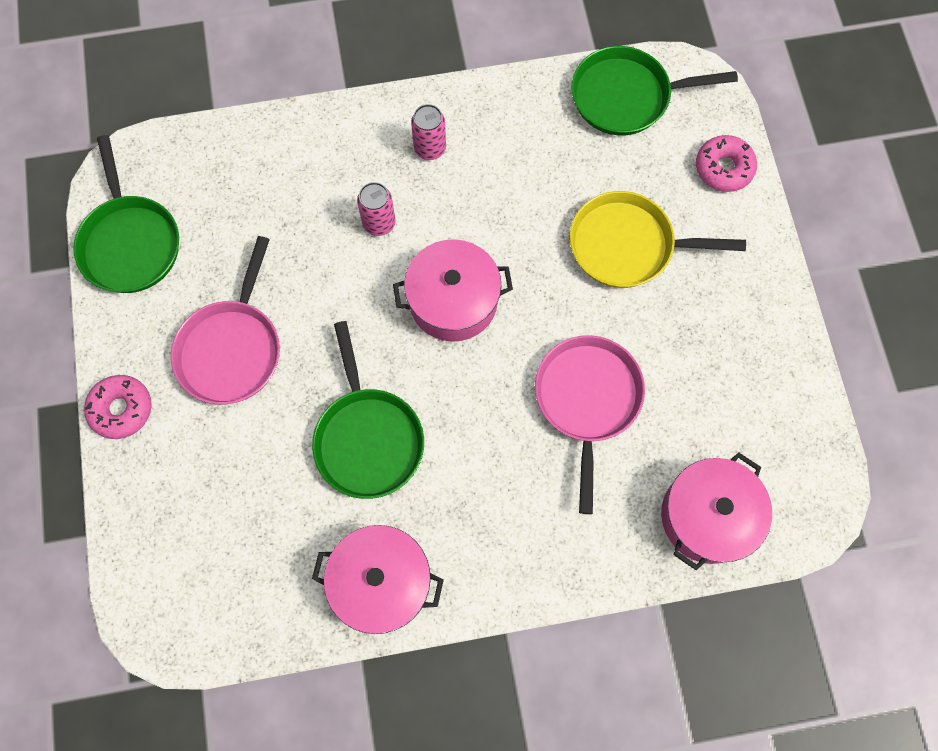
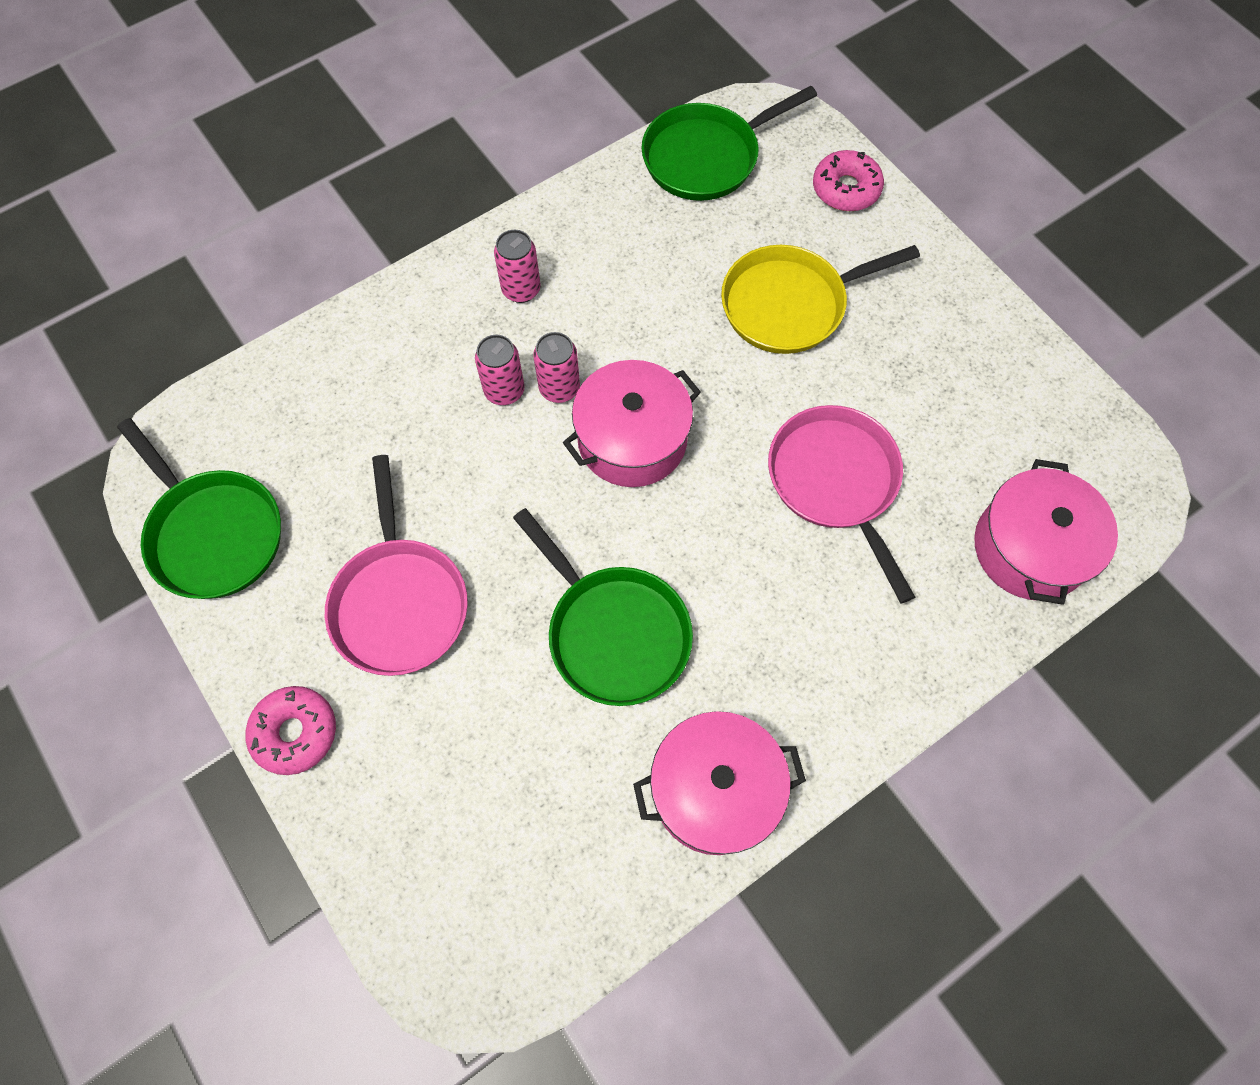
camera: 25 degrees left, 5 degrees down
(420, 238) = (559, 388): none -> pink can

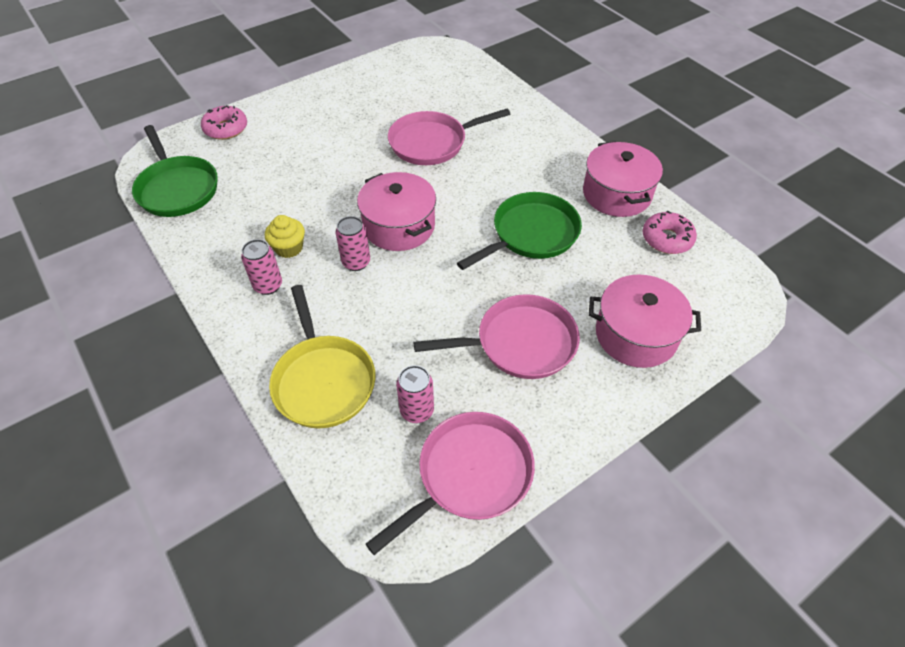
camera: 90 degrees left, 15 degrees down
(213, 533) = (469, 475): green pan -> pink pan
(295, 732) = (622, 397): pink donut -> pink donut (667, 239)
(504, 391) = (354, 292): pink can -> pink can (417, 411)
(589, 304) = (289, 248): none -> yellow cupcake
(790, 304) = (308, 155): yellow pan -> yellow pan (323, 380)
(1030, 548) = (471, 82): pink pot -> pink pot (636, 335)

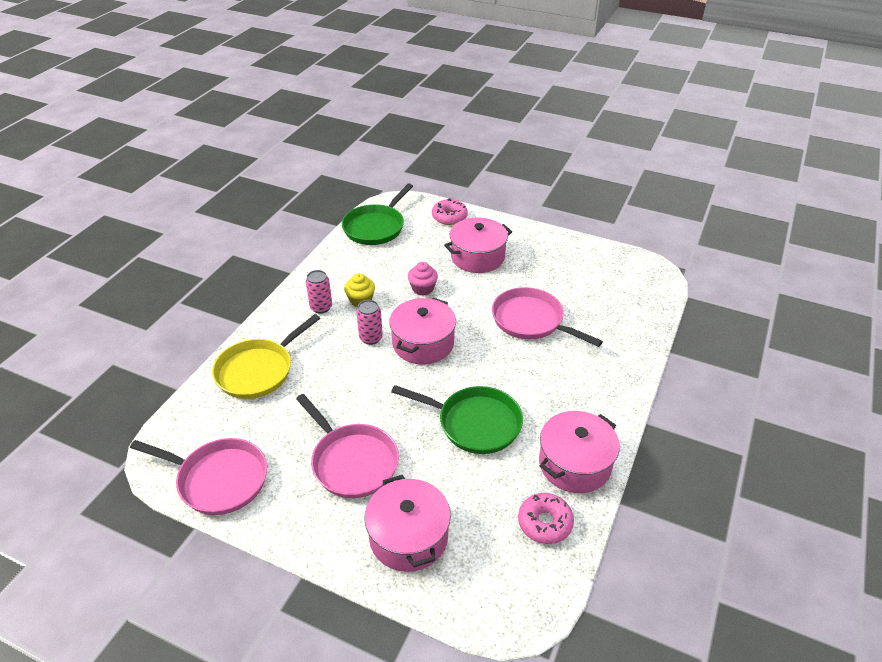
camera: 60 degrees right, 10 degrees down
(310, 137) = (477, 257): none -> pink pot
(318, 193) = (423, 288): none -> pink cupcake
(417, 411) = (258, 428): pink can -> none

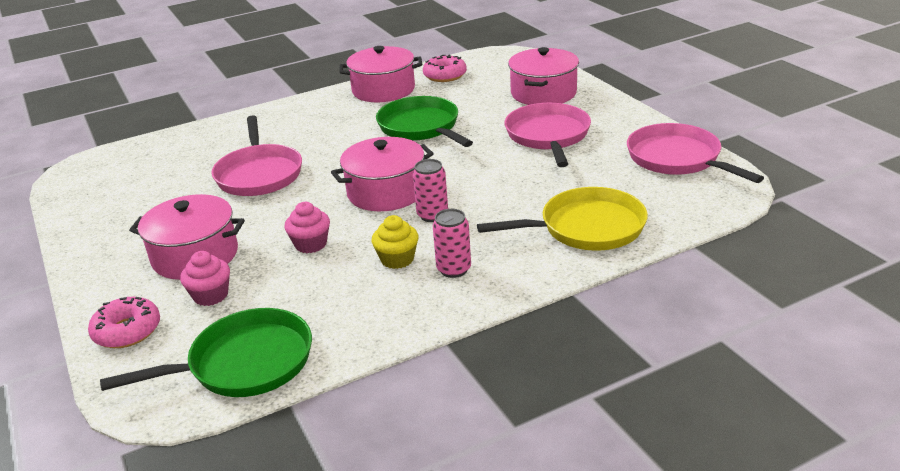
camera: 140 degrees left, 10 degrees down
(436, 244) = (211, 295): none -> pink cupcake

